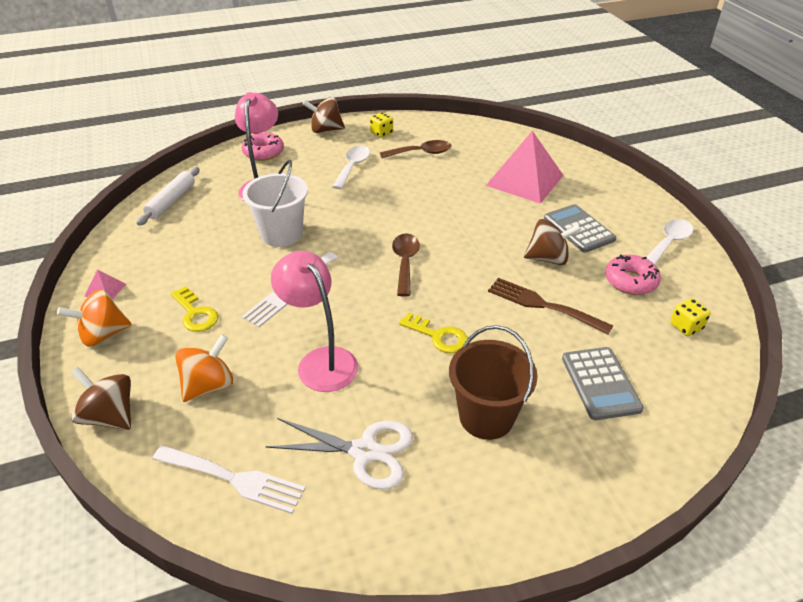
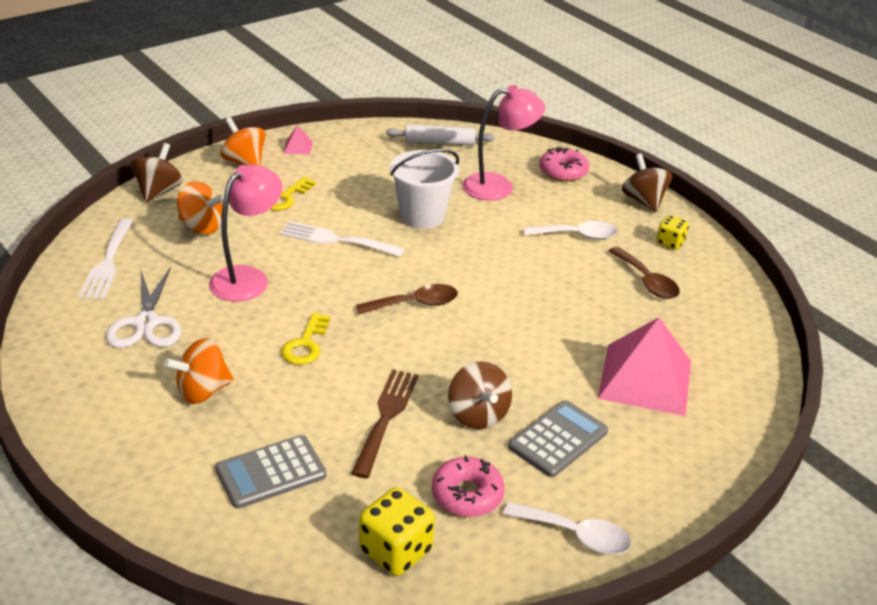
camera: 70 degrees right, 5 degrees down
(486, 417) = (202, 391): brown bucket -> orange spinning top
(686, 326) = (396, 550): yellow dice -> yellow dice, size x1.65

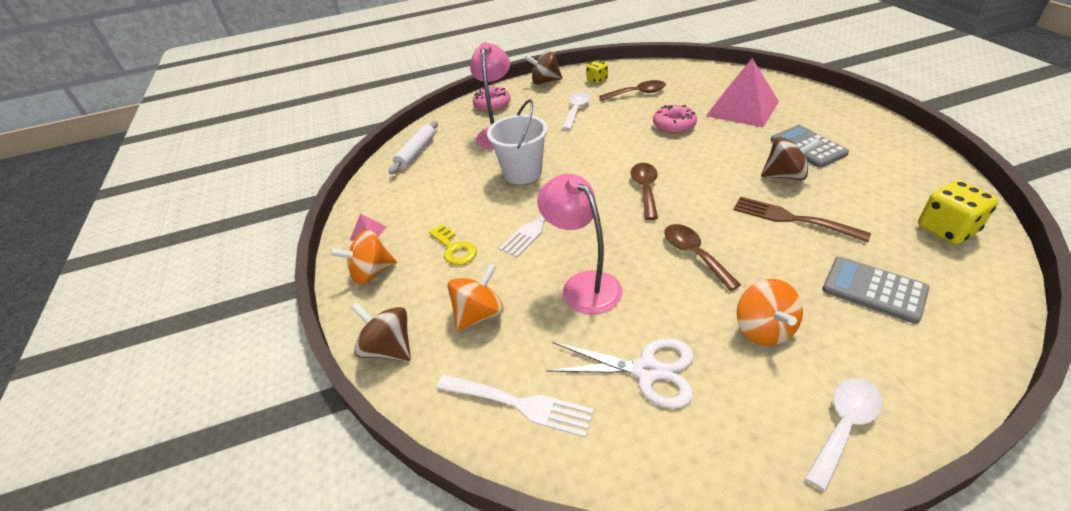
camera: 65 degrees left, 5 degrees up
(271, 472) = (873, 290): grey calculator -> grey calculator turned 135 degrees clockwise
(305, 344) = (694, 254): yellow key -> brown spoon
(467, 494) = (874, 190): pink donut -> pink donut (674, 125)
(576, 535) = (902, 153): white spoon -> white spoon (844, 426)

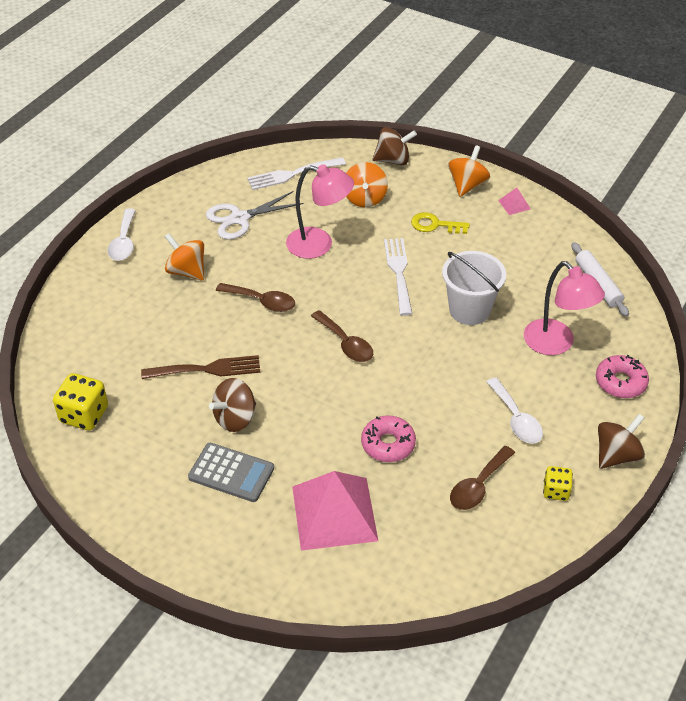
camera: 135 degrees right, 5 degrees up
(873, 290) = (127, 331): grey calculator -> none

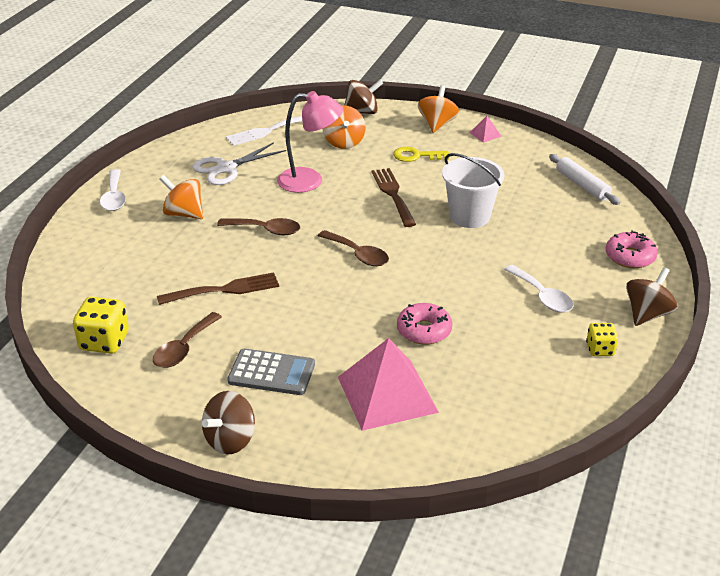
camera: 10 degrees left, 10 degrees down
(235, 418) = (263, 327): brown spinning top -> brown spinning top (230, 440)
(398, 272) = (393, 194): white fork -> brown fork
(478, 486) = (523, 354): brown spoon -> brown spoon (184, 348)
(556, 344) = (559, 234): pink lamp -> none

